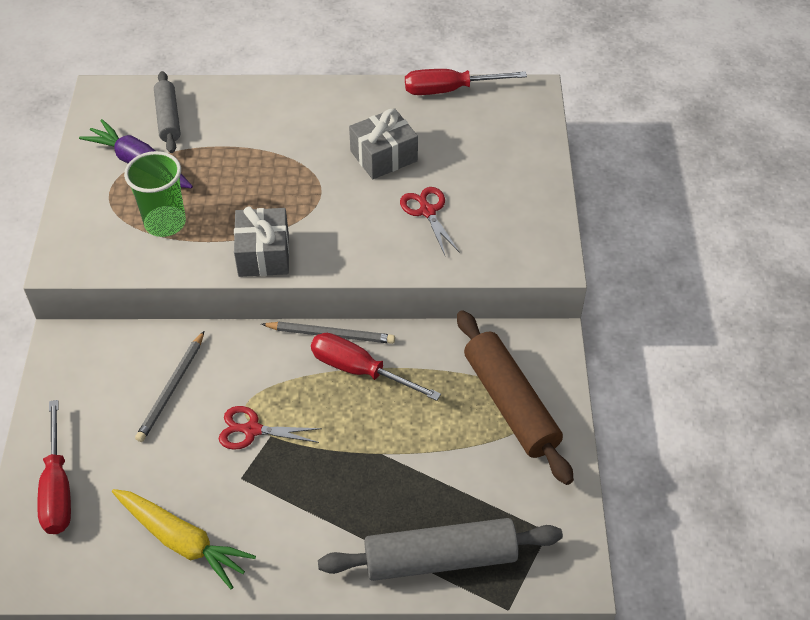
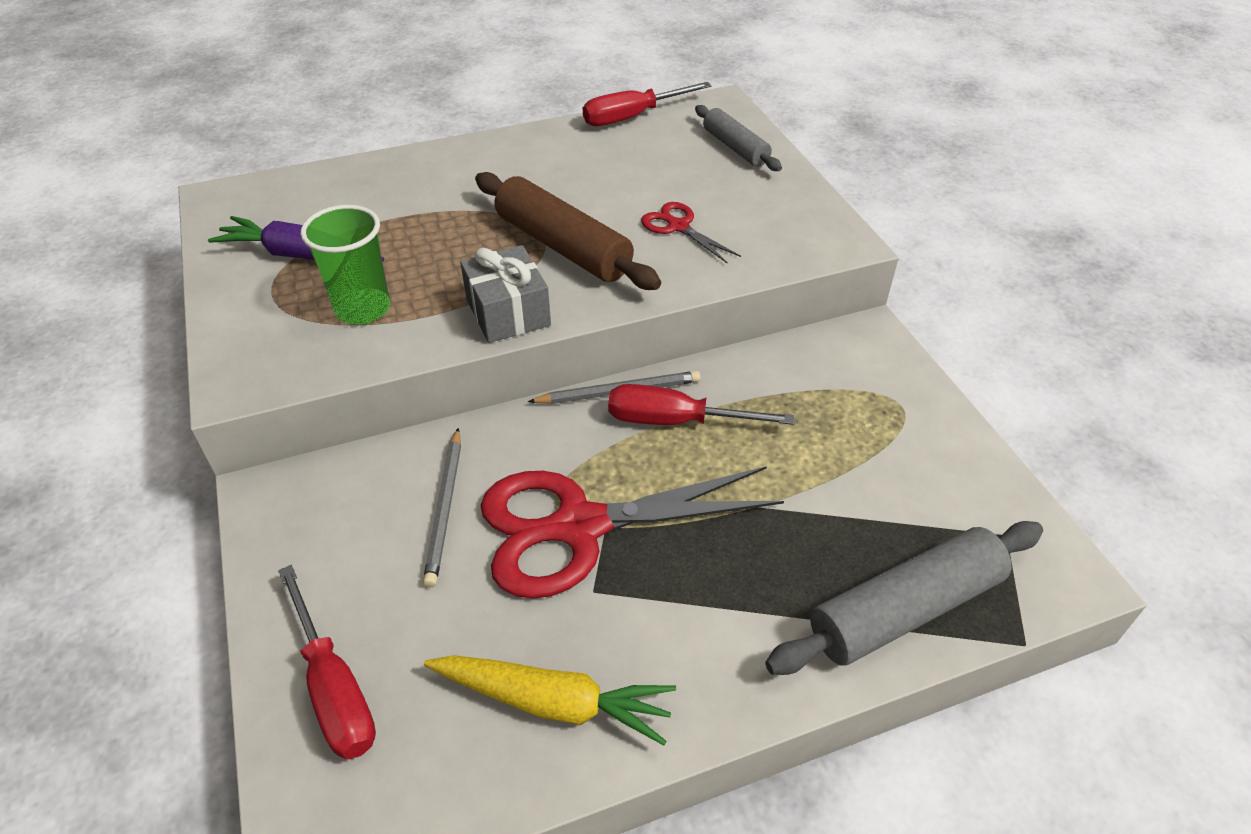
camera: 20 degrees left, 5 degrees down
(168, 118) = (316, 204): grey rolling pin -> grey rolling pin (735, 147)
(251, 430) = (576, 527): red scissors -> red scissors, size x2.16
(383, 156) = (596, 187): grey gift -> none
(510, 404) = (870, 408): brown rolling pin -> brown rolling pin (563, 246)

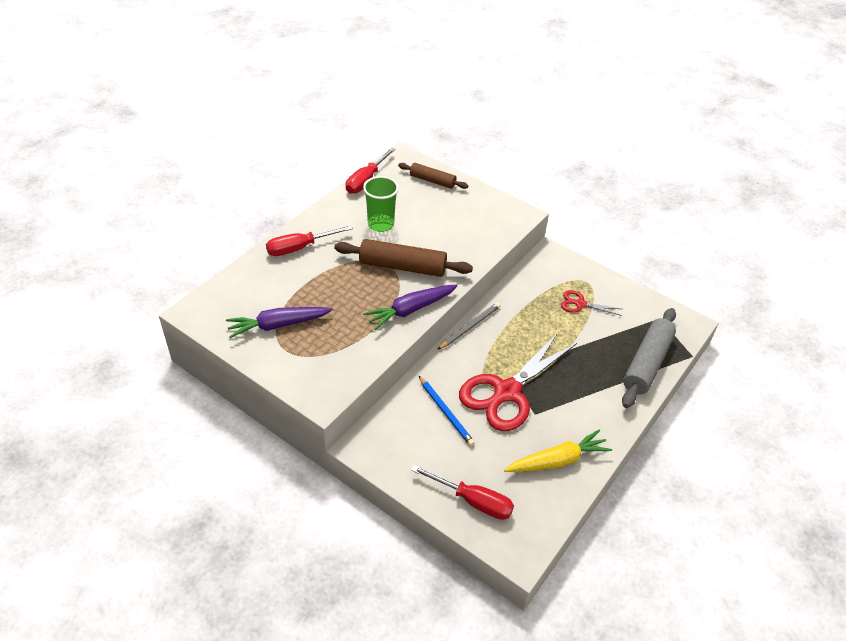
camera: 35 degrees left, 0 degrees up
(363, 309) = (341, 338): green cup -> green cup (381, 224)
(445, 508) = (446, 412): grey pencil -> blue pencil
(508, 312) = (410, 310): grey gift -> purple carrot
(675, 421) = (505, 329): red screwdriver -> red screwdriver (299, 248)
(677, 226) = (444, 235): red scissors -> red scissors (579, 304)
(735, 147) = (432, 181): grey rolling pin -> brown rolling pin

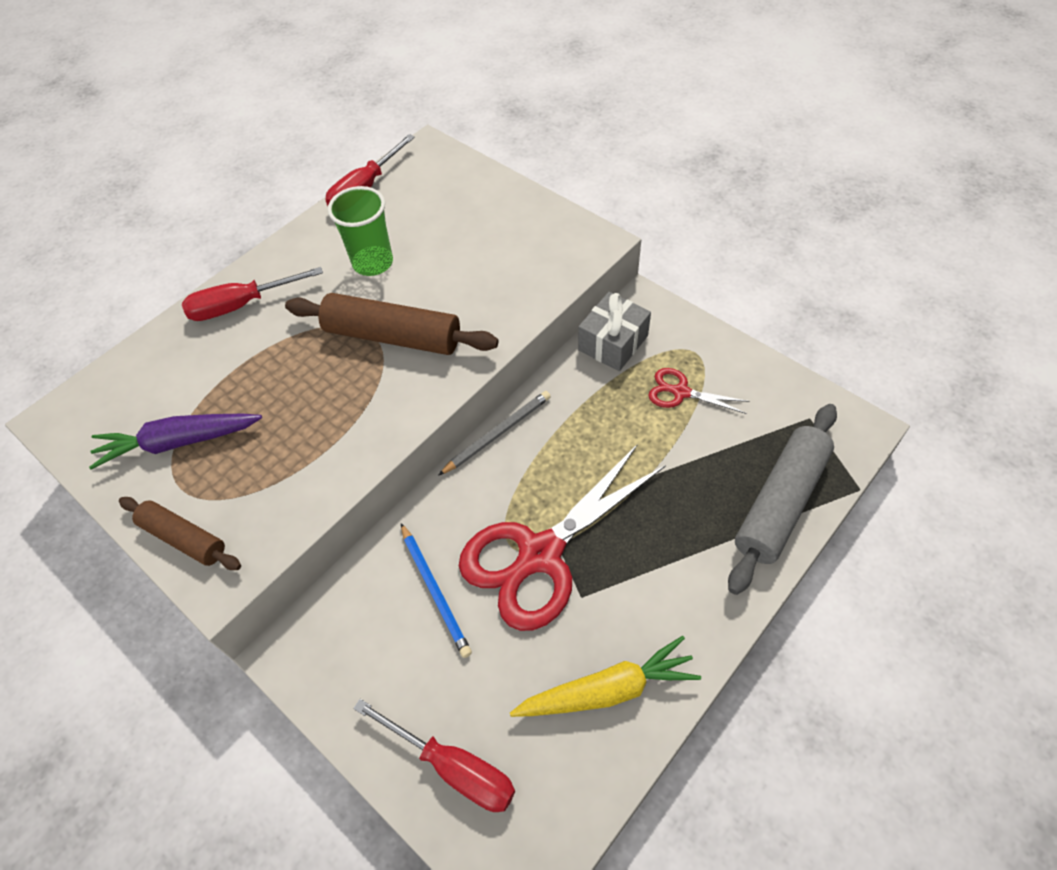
camera: 10 degrees right, 10 degrees up
(410, 310) = (391, 415): purple carrot -> none
(432, 181) = (466, 187): brown rolling pin -> brown rolling pin (184, 538)
(534, 276) = (613, 343): none -> grey gift

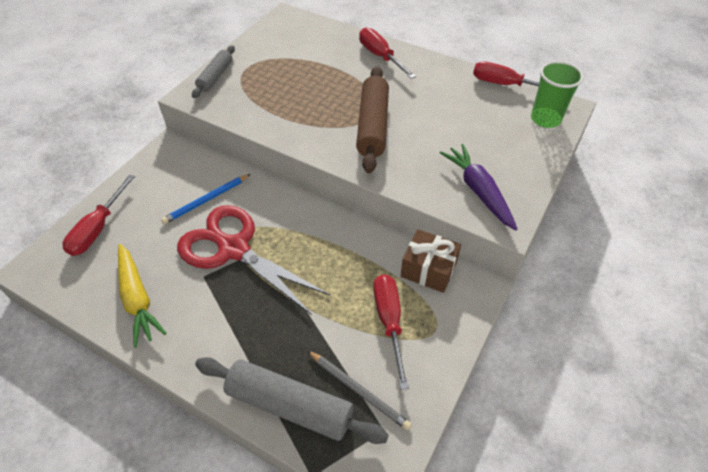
camera: 75 degrees right, 5 degrees down
(178, 442) = (276, 59): purple carrot -> purple carrot (478, 191)
(184, 538) = (215, 77): brown rolling pin -> grey rolling pin
(373, 263) = (435, 103): green cup -> green cup (545, 119)
(497, 433) = (327, 211): grey pencil -> grey pencil (359, 390)
(613, 343) = (428, 269): grey gift -> brown gift
(680, 392) = (389, 321): red scissors -> red screwdriver

